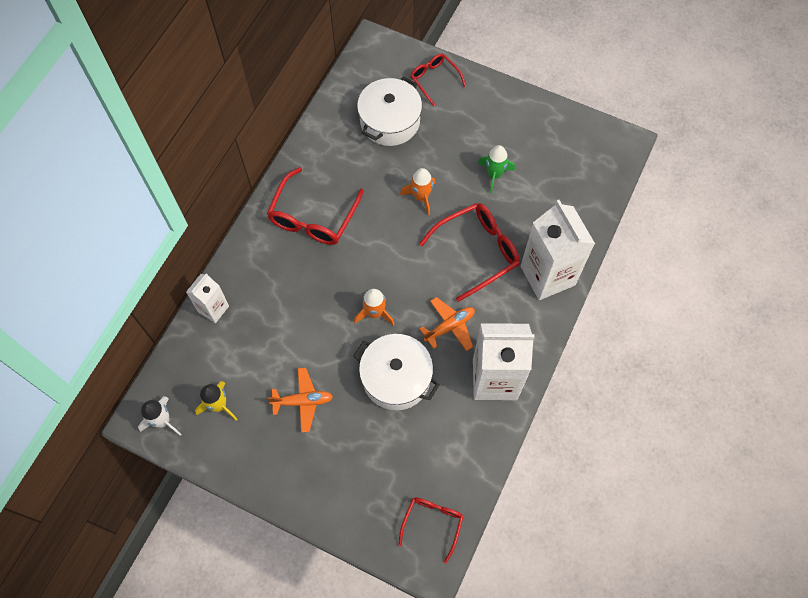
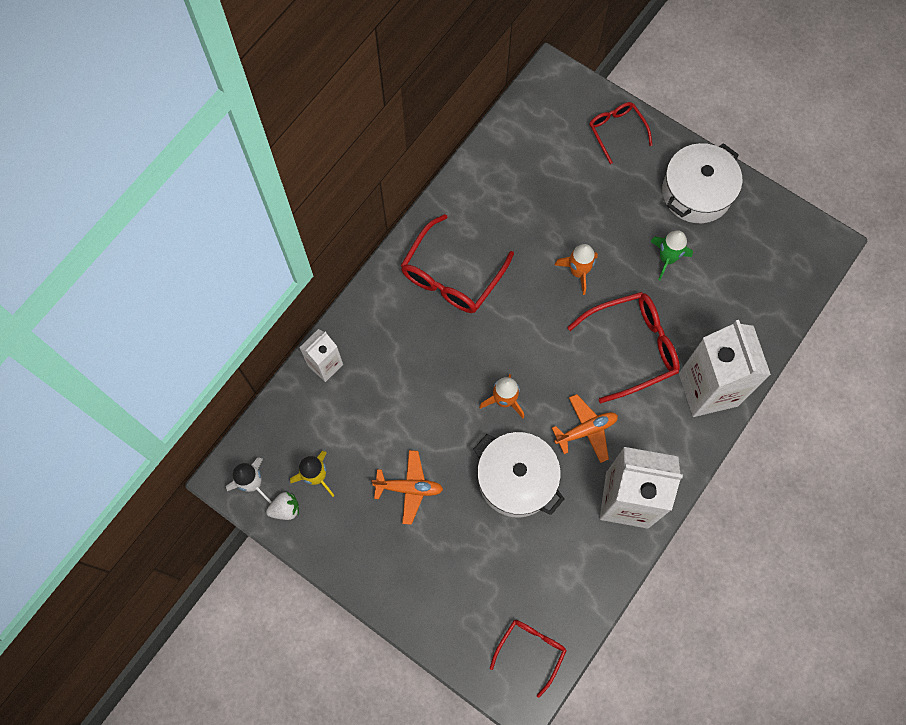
camera: 10 degrees right, 5 degrees up
(195, 438) = (285, 509): none -> white strawberry
(390, 121) = (556, 174): white pot -> white pot (696, 192)

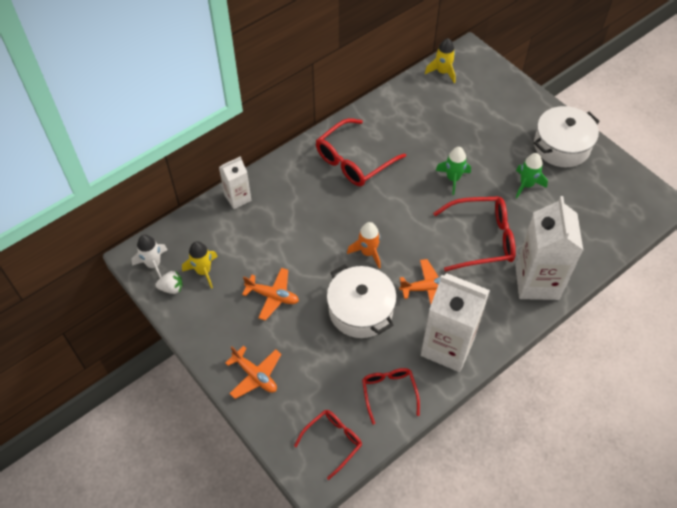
camera: 15 degrees right, 15 degrees down
(420, 595) = (255, 375): none -> orange plane
(526, 115) = (442, 72): none -> yellow rocket
(578, 272) = (453, 179): orange rocket -> green rocket
(616, 131) = (508, 95): red glasses -> red glasses (389, 393)

